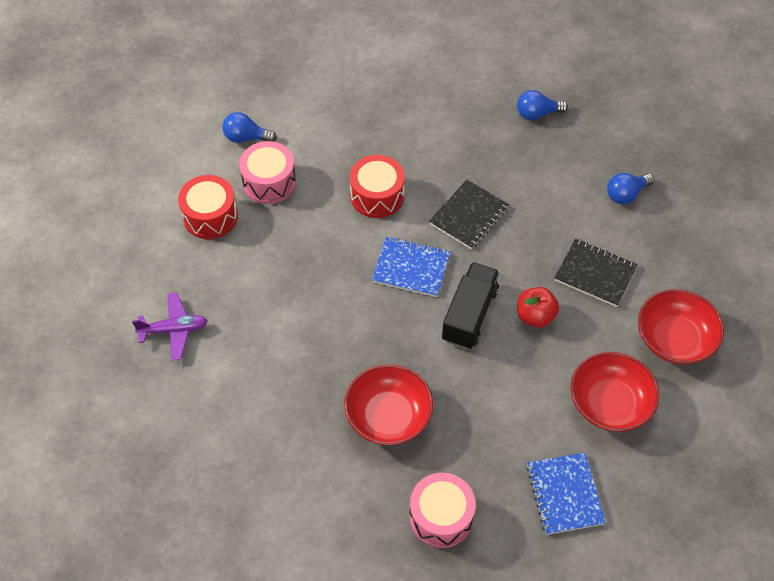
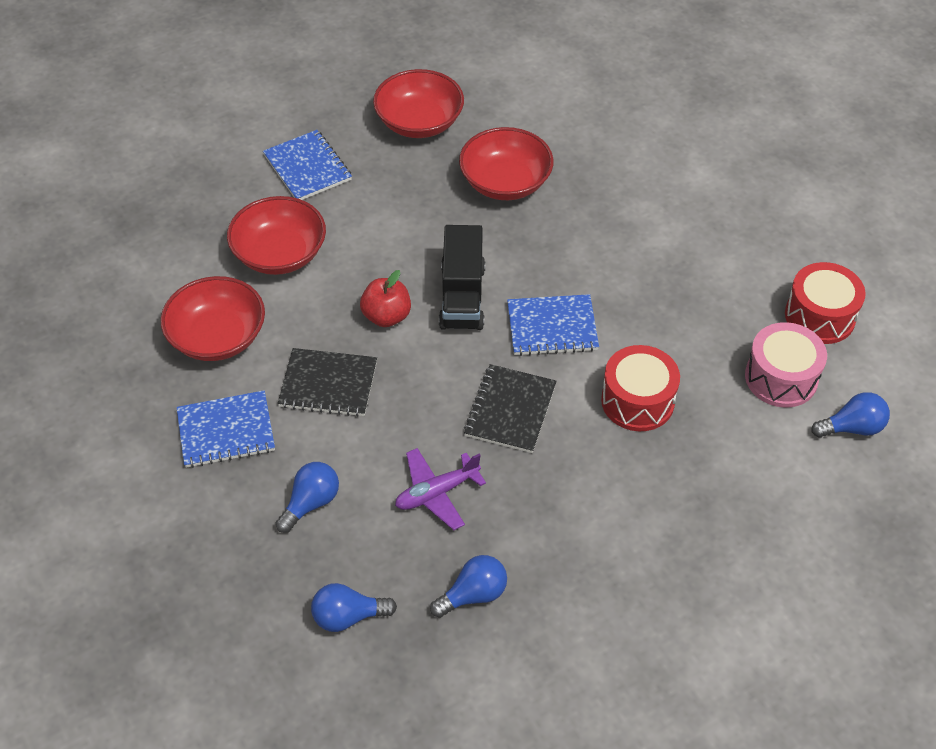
camera: 160 degrees right, 5 degrees down
(174, 330) = (768, 195): purple plane -> purple plane (437, 493)
(441, 517) = (419, 122): pink drum -> red bowl
(617, 123) = (348, 616): none -> blue light bulb
(678, 260) = (226, 431): none -> blue notebook

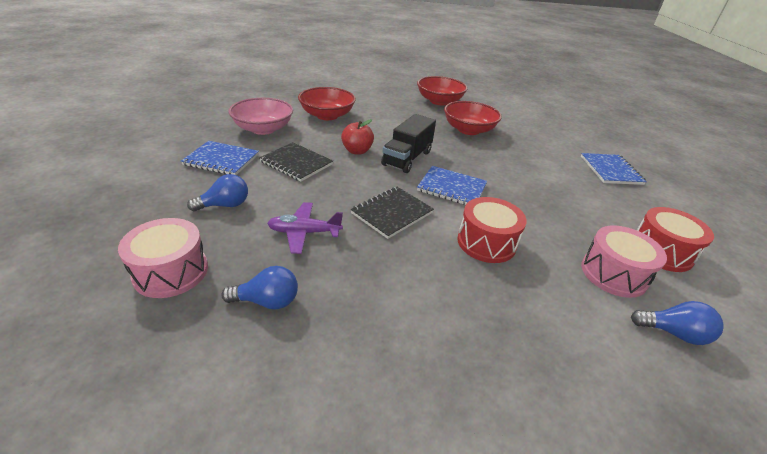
camera: 25 degrees right, 15 degrees down
(218, 337) = (263, 129): red bowl -> pink bowl
(307, 167) = (371, 97): blue notebook -> blue notebook (611, 170)
(348, 616) = (171, 272): blue light bulb -> pink drum

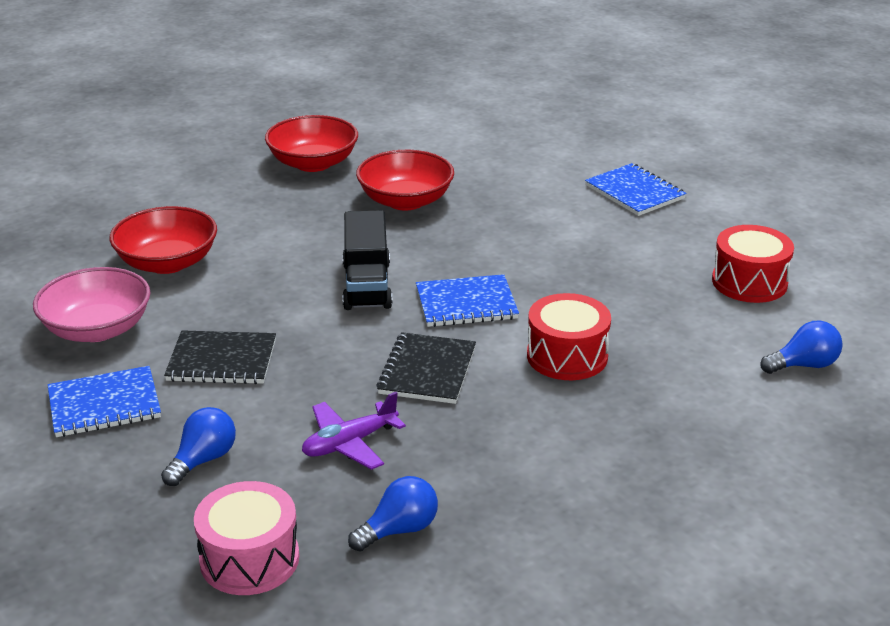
camera: 30 degrees left, 5 degrees down
(357, 151) = (285, 304): red apple -> none
(613, 274) = (719, 330): pink drum -> none

